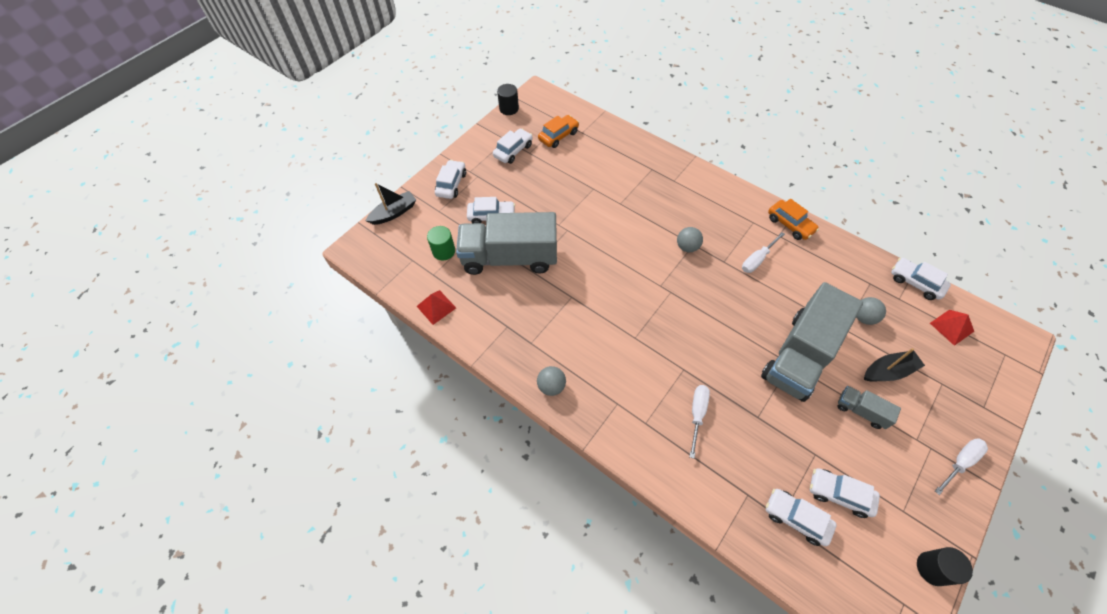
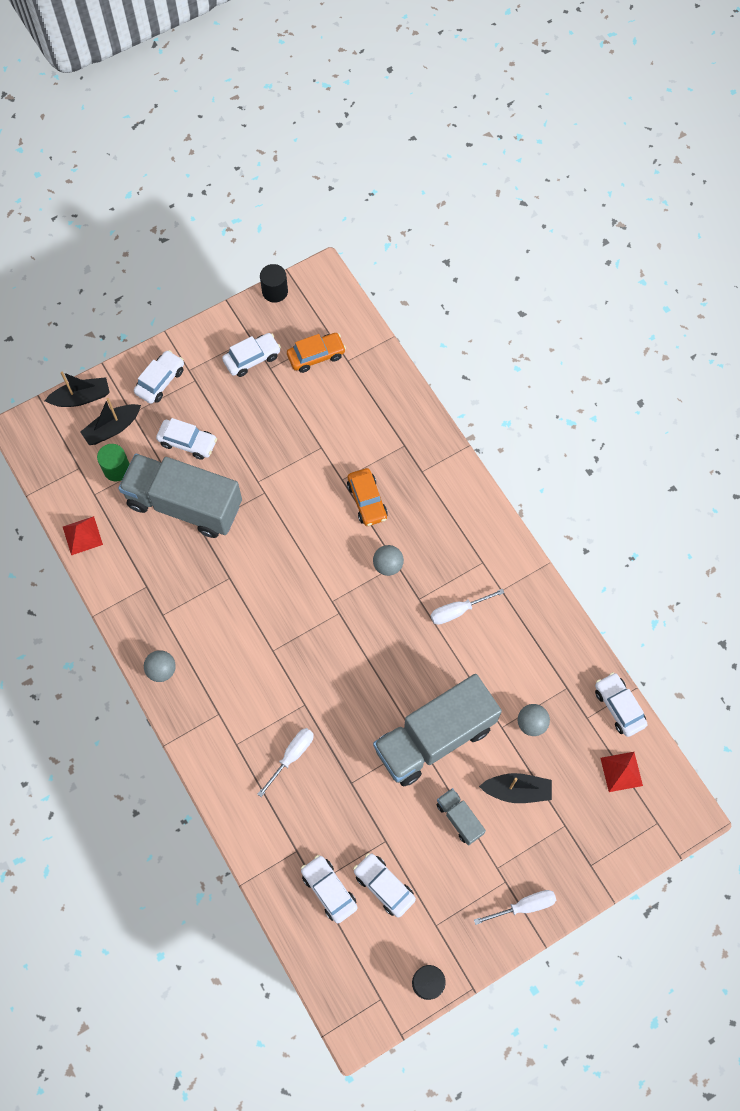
camera: 20 degrees right, 10 degrees up
(428, 225) = (112, 428): none -> black boat
(790, 224) = (523, 581): orange car -> orange car (367, 501)

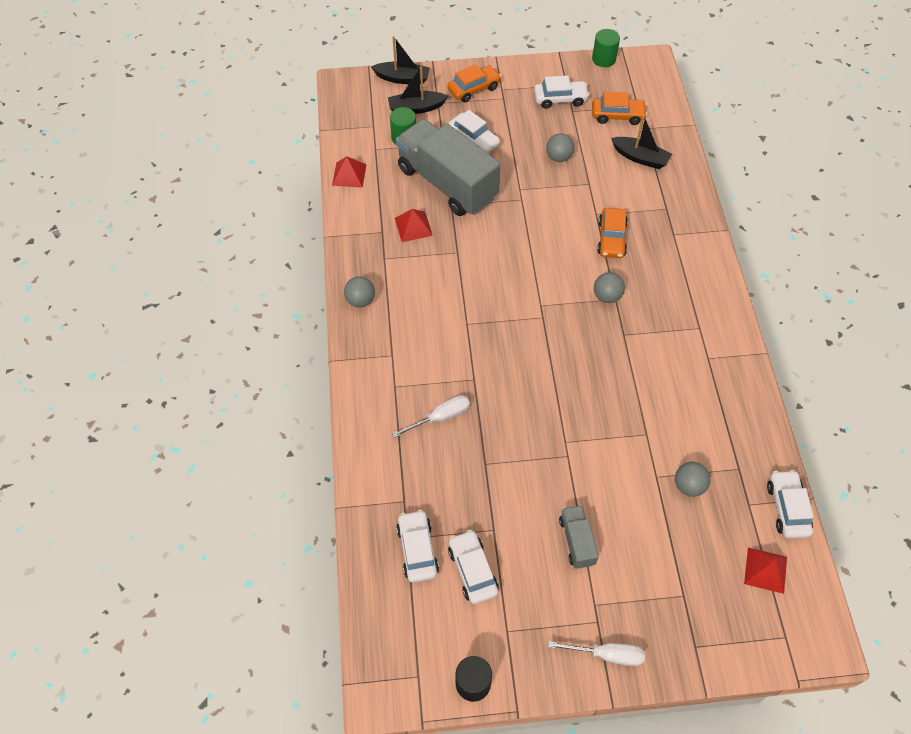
camera: 25 degrees right, 10 degrees down
(160, 381) = (474, 89): white car -> orange car
(174, 568) = (413, 226): none -> red pyramid
(275, 291) = (604, 59): black cylinder -> green cylinder
(279, 429) = (558, 157): none -> grey ball
(434, 738) = (585, 458): grey truck -> none
(458, 611) = (657, 359): white screwdriver -> none
(517, 790) = (647, 541): black boat -> black boat (640, 158)

